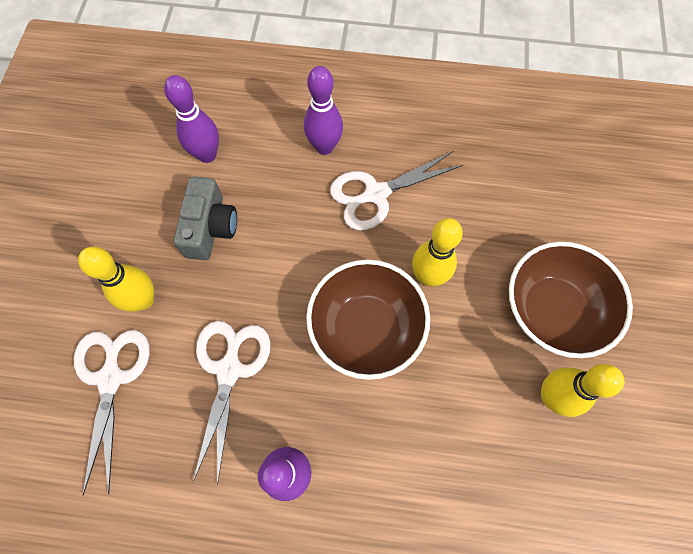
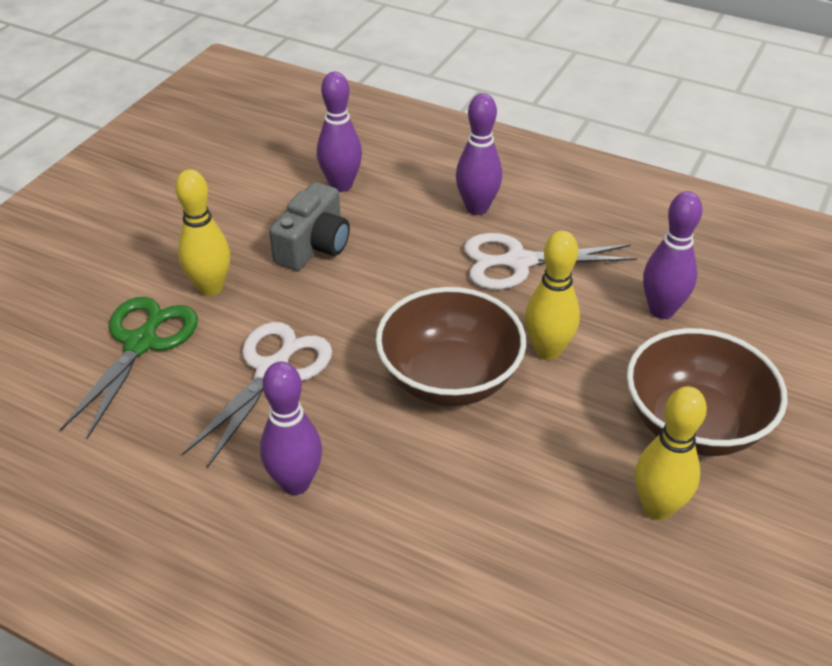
camera: 20 degrees right, 25 degrees down
(110, 378) = (141, 343): white scissors -> green scissors
(495, 209) = (661, 310): none -> purple bowling pin

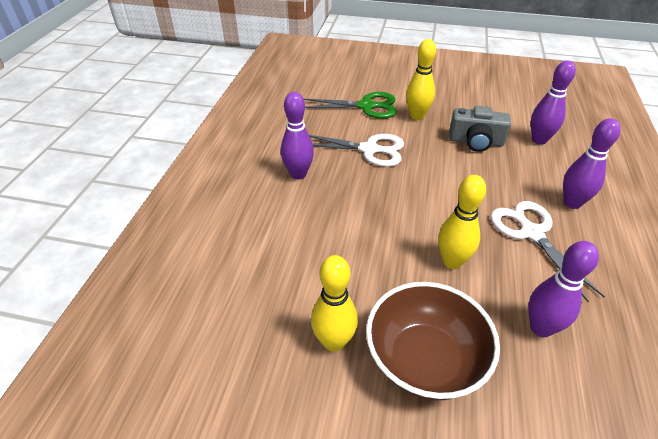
camera: 75 degrees right, 0 degrees up
(449, 378) = (400, 217): brown bowl -> none

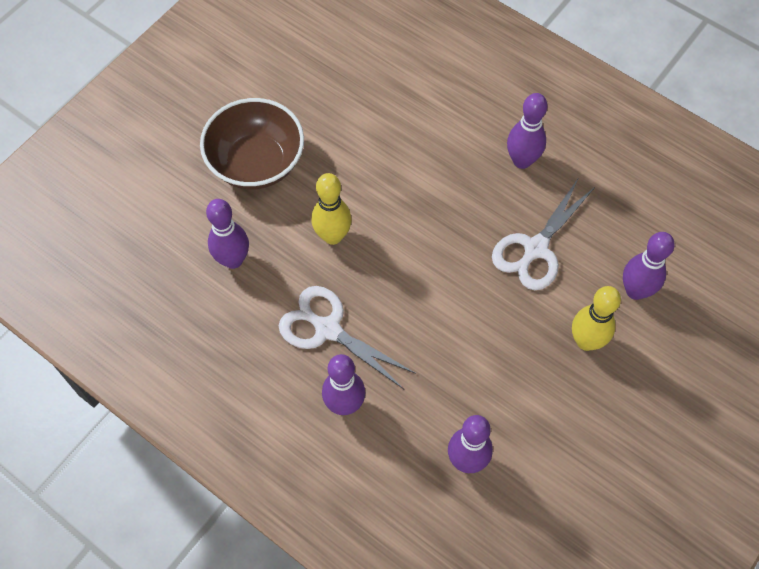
camera: 115 degrees right, 20 degrees up
(334, 342) = (305, 113): yellow bowling pin -> none
(366, 106) = (635, 291): green scissors -> purple bowling pin
(476, 142) = (498, 378): grey camera -> none
(531, 233) = (327, 329): white scissors -> white scissors turned 150 degrees counterclockwise

